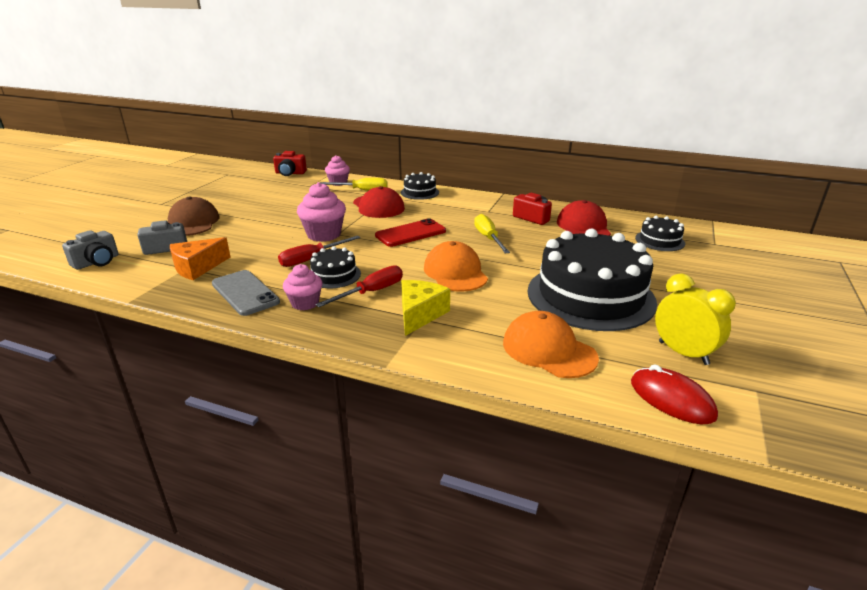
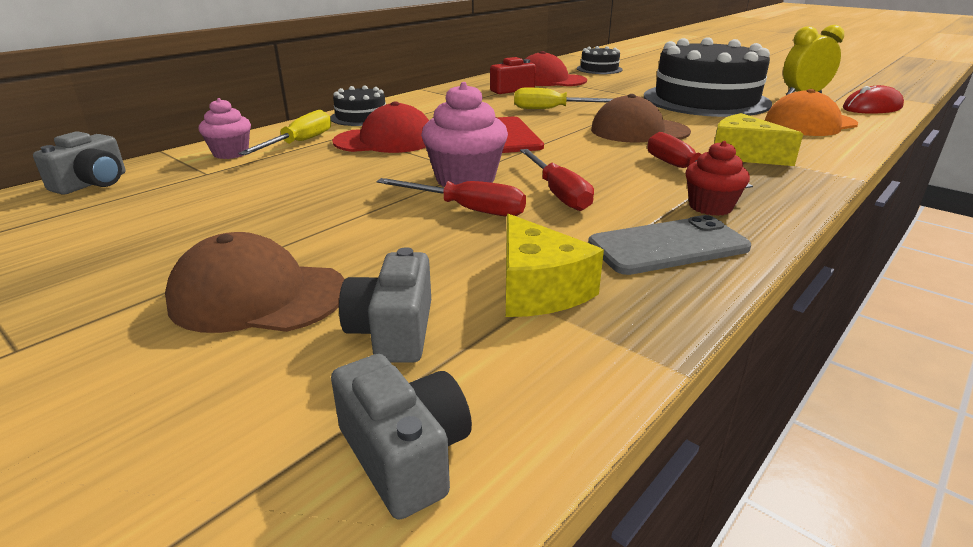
camera: 70 degrees left, 0 degrees up
(197, 267) = (538, 289): orange cheese -> yellow cheese
(281, 241) = (467, 209): none -> red screwdriver
(290, 173) = (93, 183): red camera -> grey camera
(305, 303) = (710, 207): pink cupcake -> red cupcake
(334, 275) = (622, 184): black cake -> none
(455, 272) = (639, 131): orange cap -> brown cap

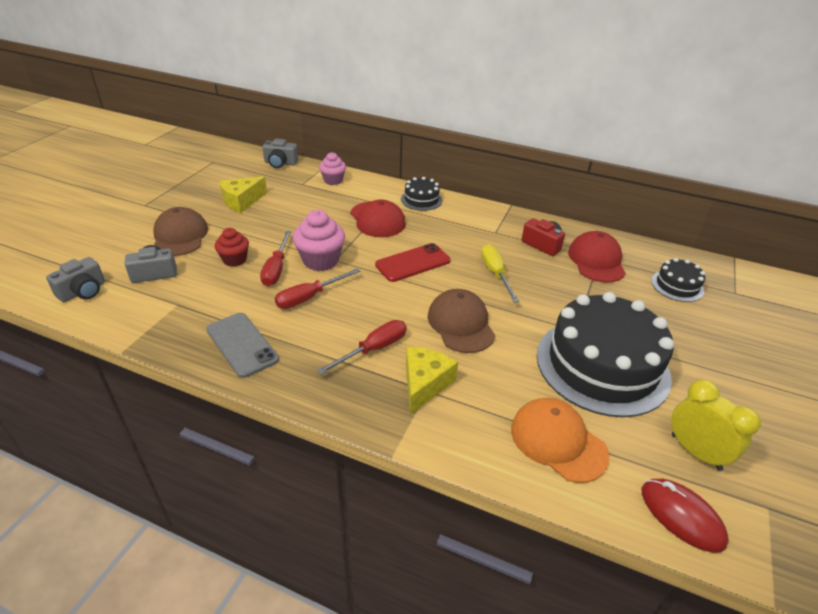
camera: 70 degrees right, 10 degrees up
(300, 143) = (359, 194): yellow screwdriver -> none
(538, 289) = (190, 304): yellow cheese -> yellow cheese (242, 201)
(710, 207) = (305, 362): red cupcake -> red cupcake (234, 260)

